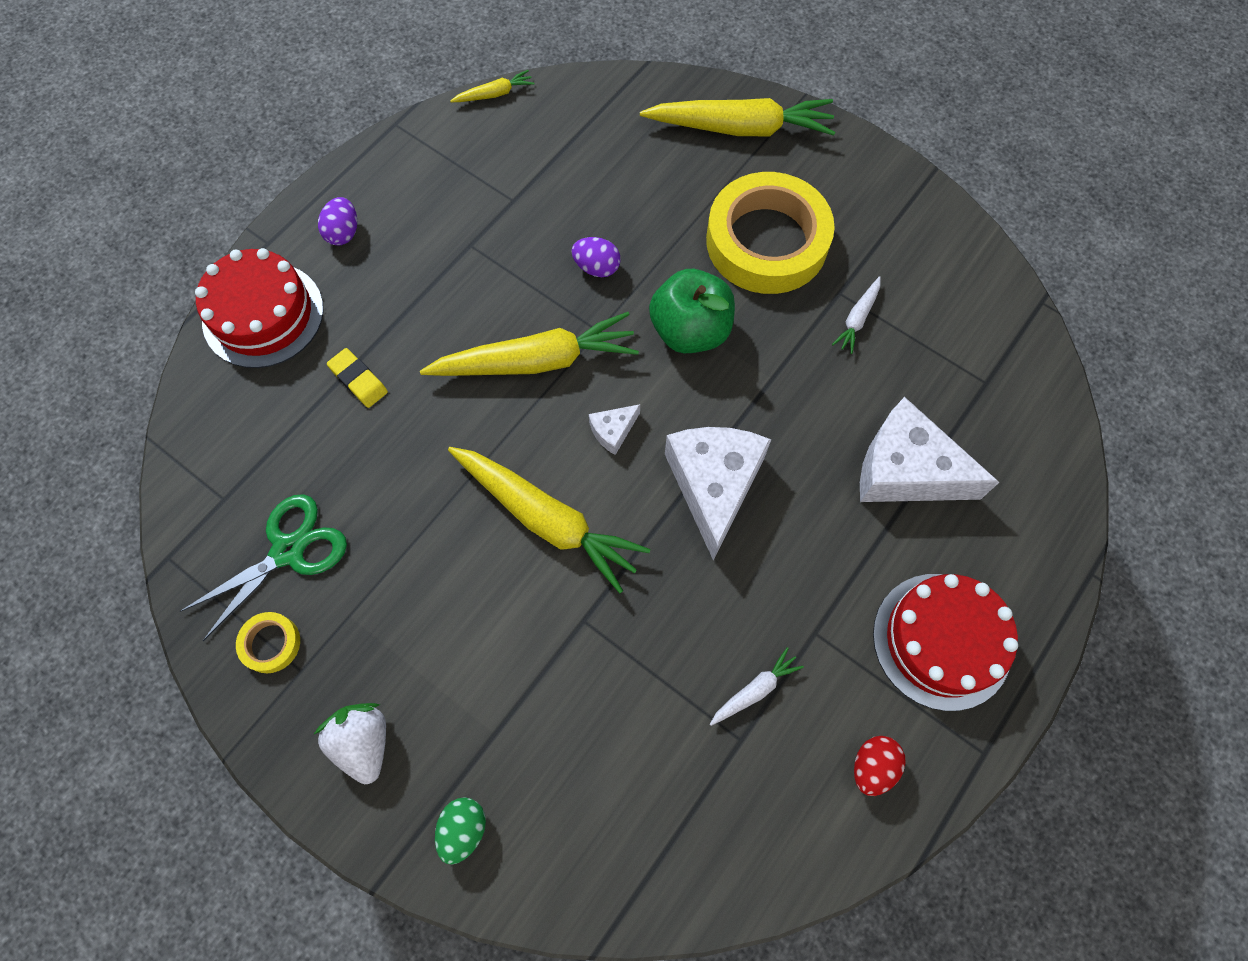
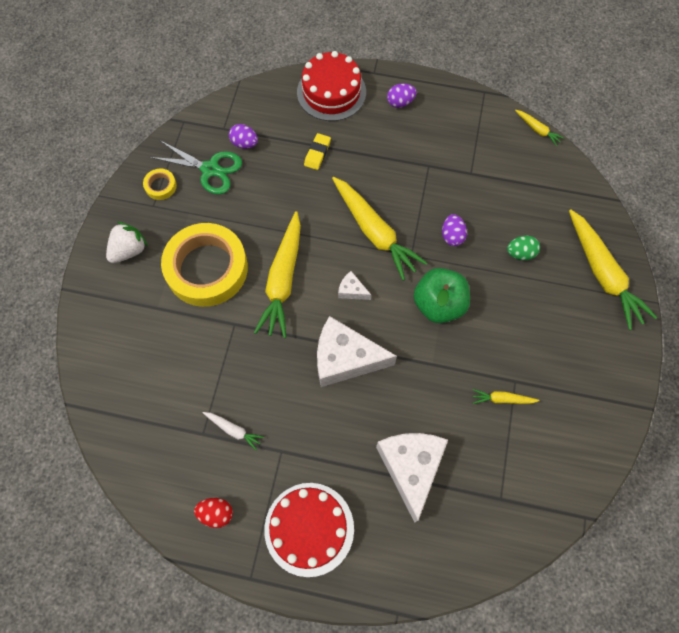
camera: 65 degrees right, 0 degrees up
(273, 478) = (244, 143): none -> purple egg
(463, 829) = (104, 315): green egg -> green egg (520, 253)
(714, 485) = (345, 358): white cheese -> white cheese turned 150 degrees counterclockwise
(766, 241) = (527, 323): yellow tape -> yellow tape (207, 268)
(857, 319) = (502, 399): white carrot -> yellow carrot

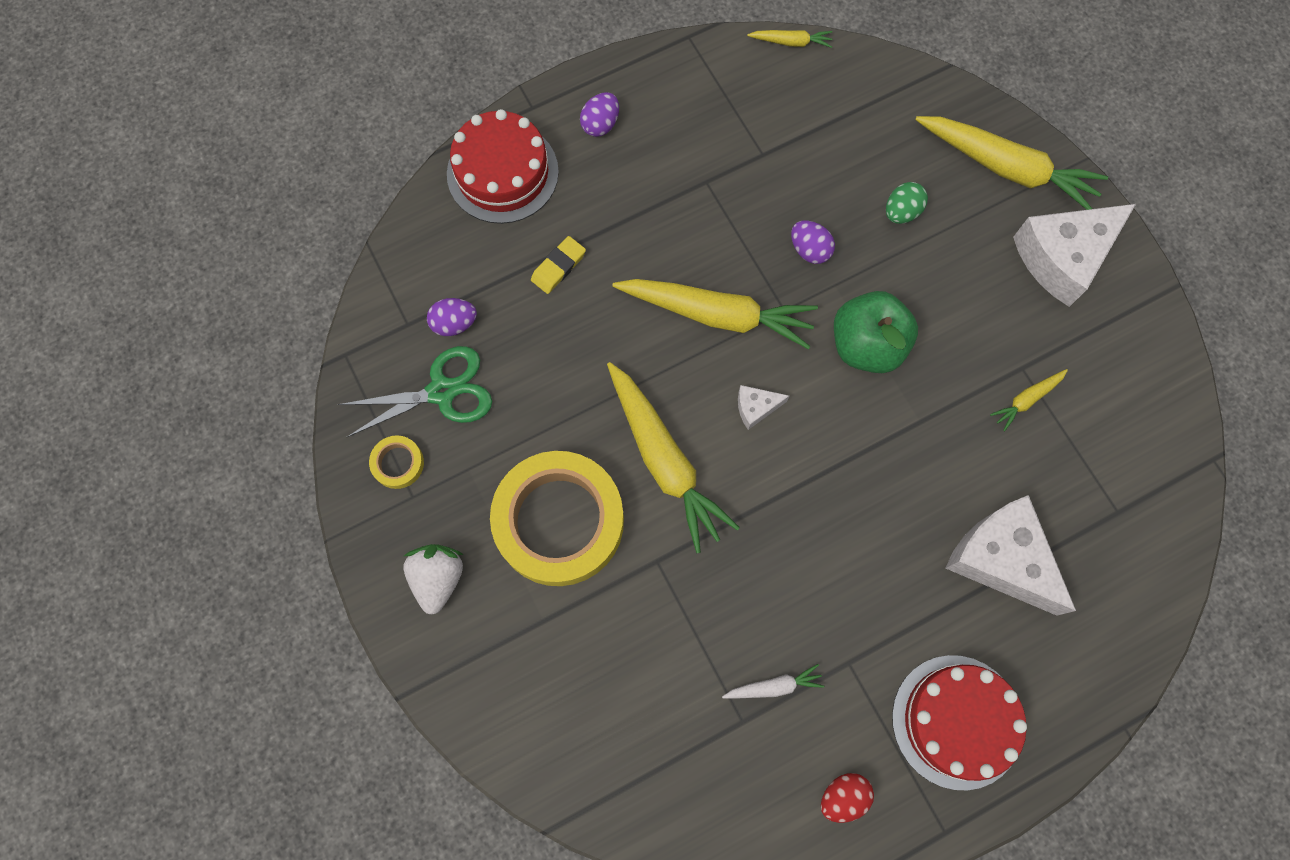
camera: 40 degrees left, 5 degrees up
(317, 153) = (558, 267): yellow eraser -> yellow eraser turned 60 degrees clockwise
(345, 358) = (821, 495): white cheese -> white cheese (1063, 257)

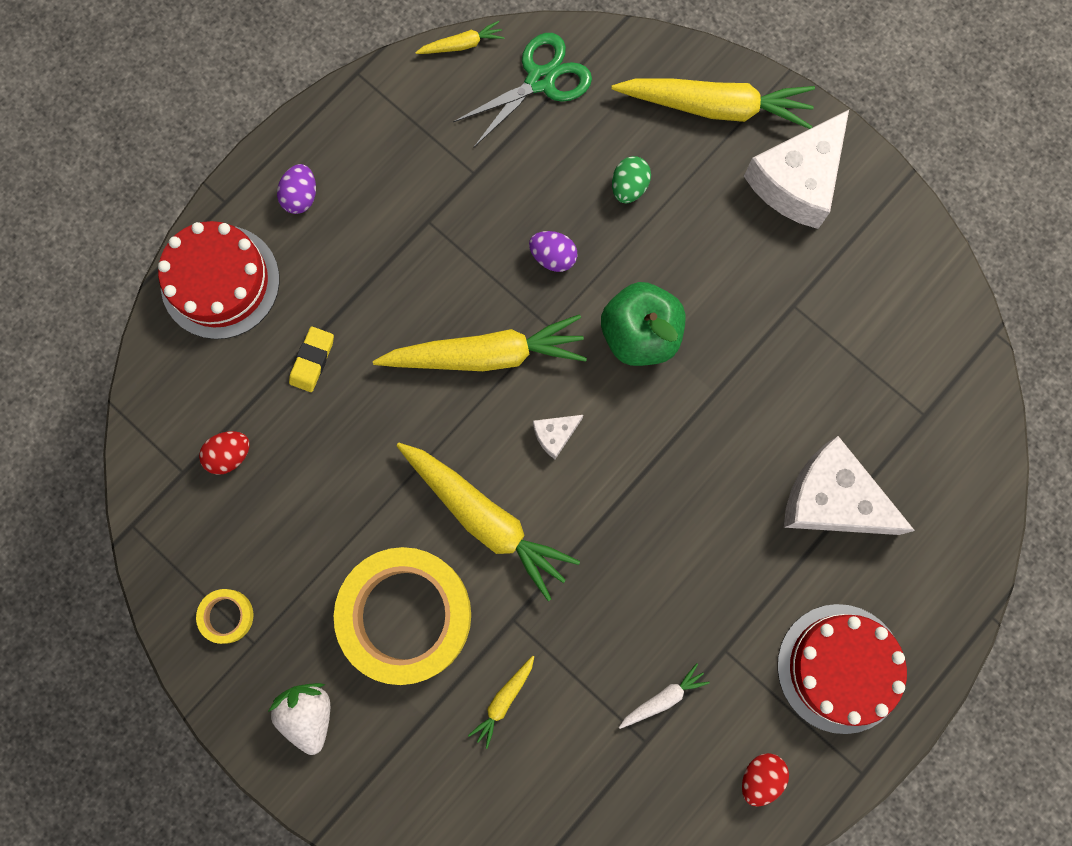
camera: 20 degrees left, 5 degrees up
(441, 391) = (243, 528): green scissors -> green scissors (540, 80)
(454, 323) = (230, 455): purple egg -> red egg
(1026, 400) = (807, 336): yellow carrot -> yellow carrot (503, 700)

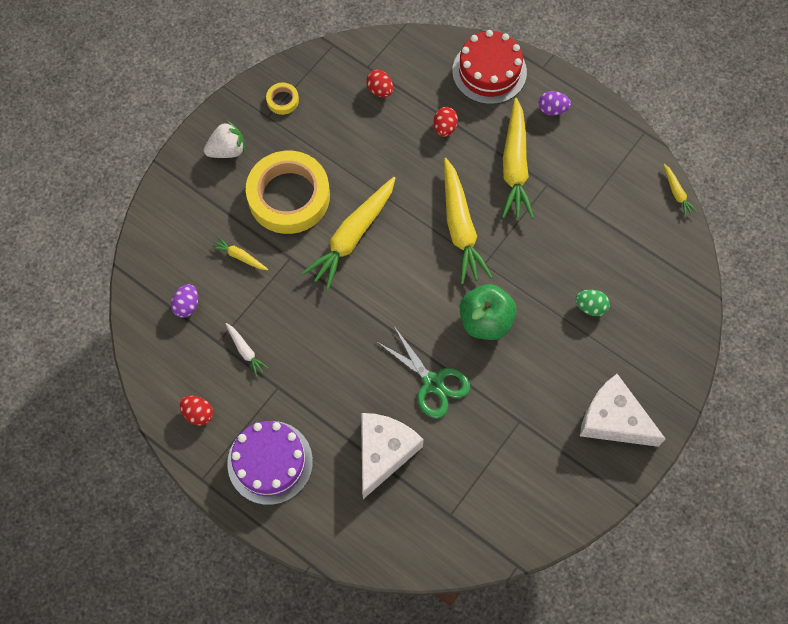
camera: 85 degrees right, 10 degrees down
(312, 360) = (444, 128): yellow eraser -> red egg
(540, 80) = (660, 244): green scissors -> green scissors (433, 383)
(553, 257) = (533, 262): purple egg -> purple egg (187, 305)
(555, 435) = (411, 273): white cheese -> none
(715, 107) = (660, 361): yellow carrot -> yellow carrot (515, 166)
(840, 668) = (270, 462): red cake -> purple cake

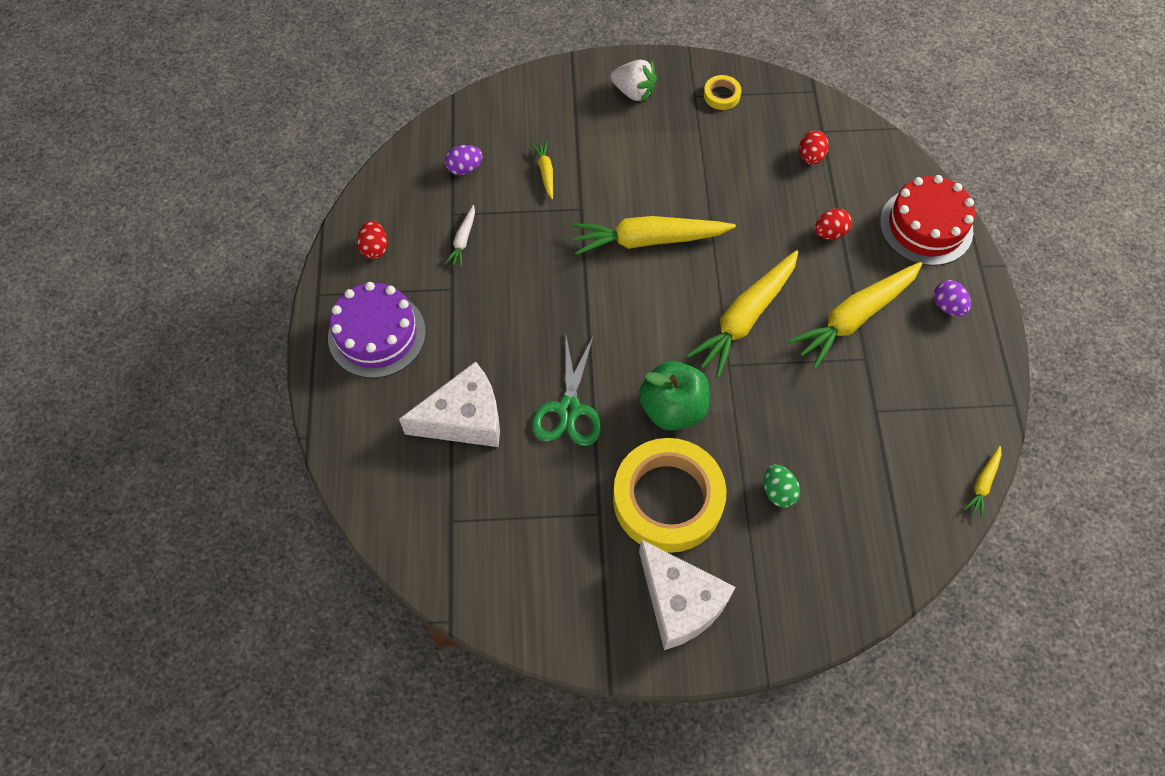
camera: 50 degrees right, 5 degrees down
(289, 196) = (637, 165): yellow tape -> yellow tape (668, 499)
(613, 420) = (680, 602): white cheese -> white cheese turned 150 degrees clockwise

